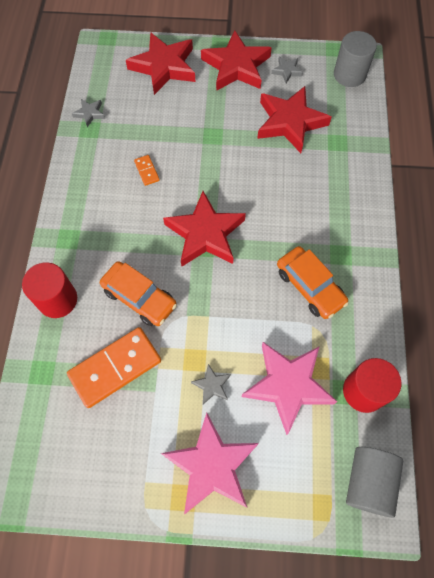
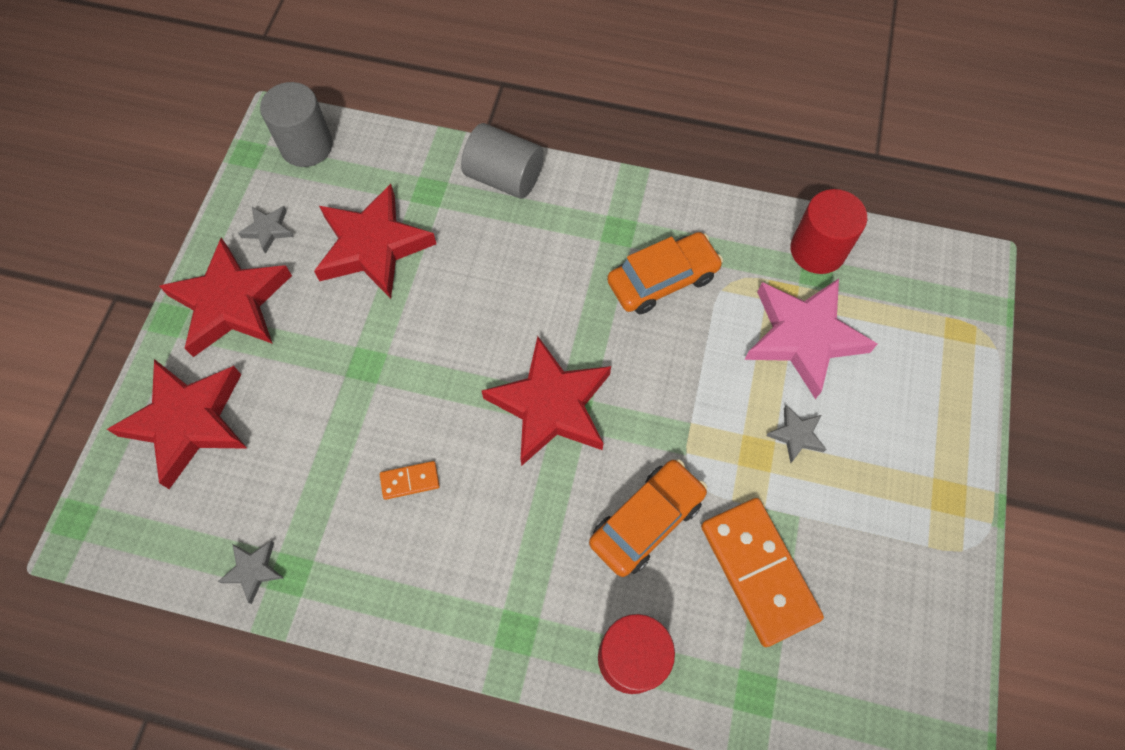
camera: 80 degrees left, 0 degrees up
(211, 466) = (908, 453): pink star -> none
(368, 482) = (930, 273): grey cylinder -> grey cylinder (504, 177)

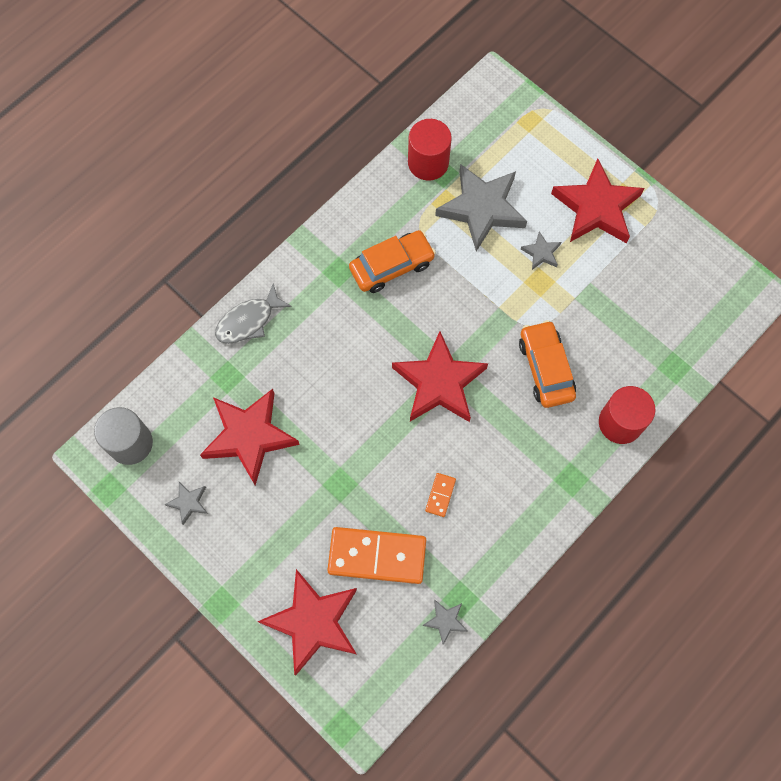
camera: 60 degrees left, 5 degrees up
(231, 303) = (235, 554): red star -> red star (596, 207)
(504, 177) = (248, 321): grey cylinder -> grey fish
(662, 280) = (391, 266): orange car -> orange car turned 60 degrees clockwise
(759, 571) = (609, 324): orange domino -> orange domino (377, 556)
(804, 337) = (482, 208): pink star -> grey star

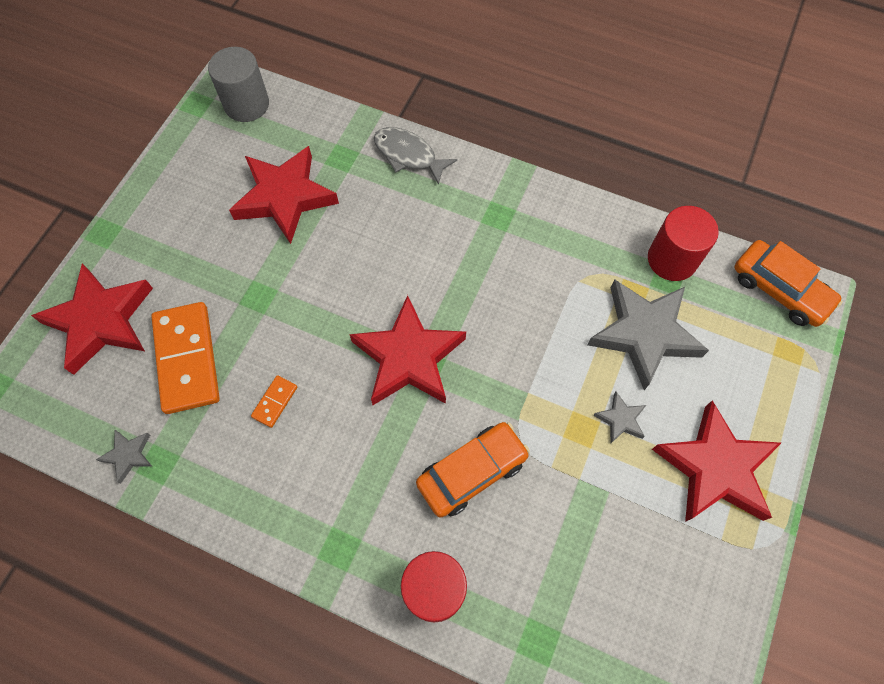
camera: 70 degrees right, 5 degrees down
(188, 502) = (200, 170): grey star -> none
(391, 266) = (528, 264): orange car -> orange car (780, 290)
(440, 495) = (275, 402): orange domino -> orange domino turned 60 degrees counterclockwise

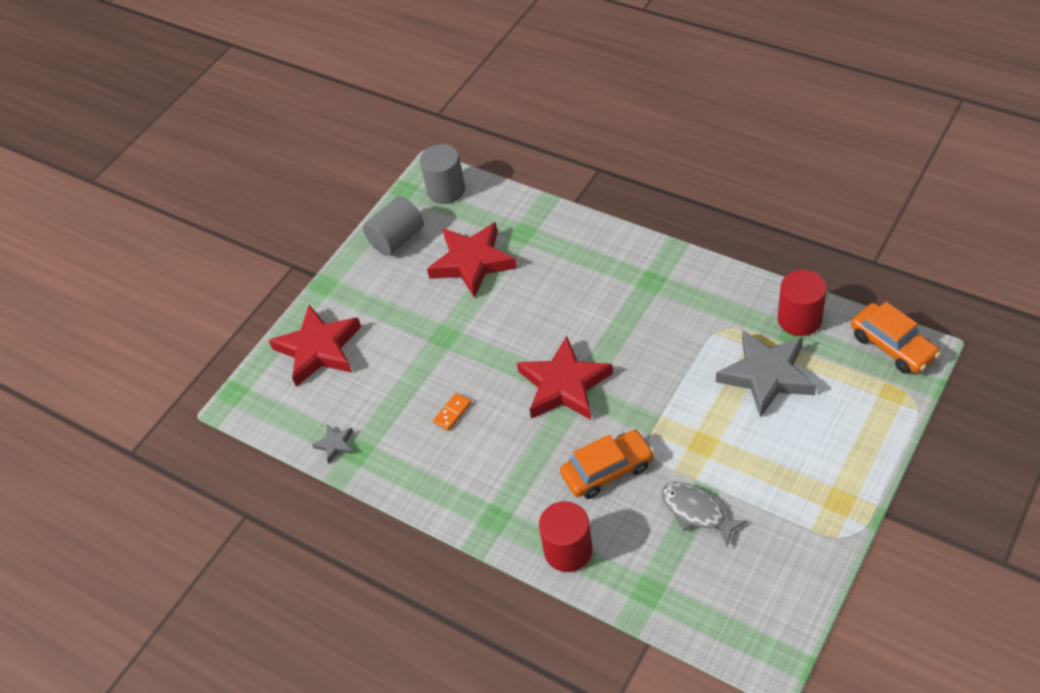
camera: 15 degrees right, 15 degrees down
(187, 359) = (385, 379): orange domino -> none
(191, 169) = (397, 239): none -> grey cylinder
(408, 155) = (579, 232): grey fish -> grey fish (696, 512)
(620, 419) = (737, 438): grey star -> none
(715, 468) = (813, 477): red star -> none

